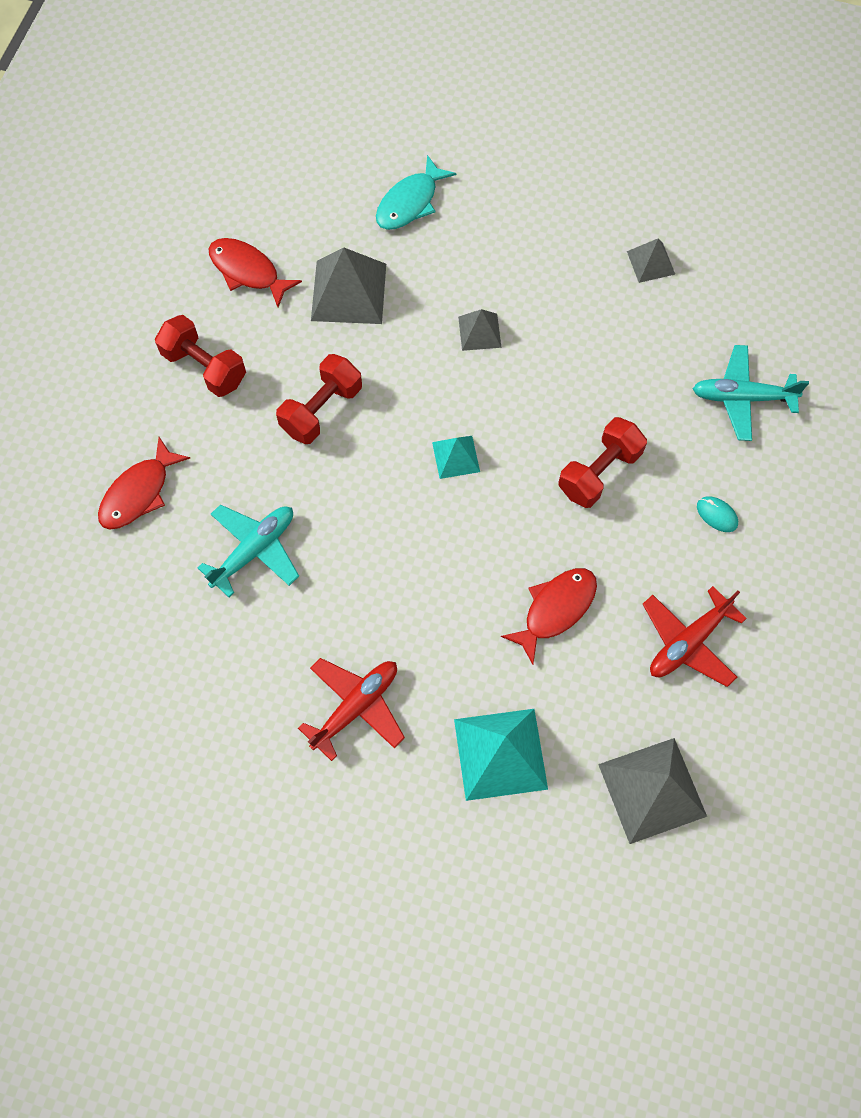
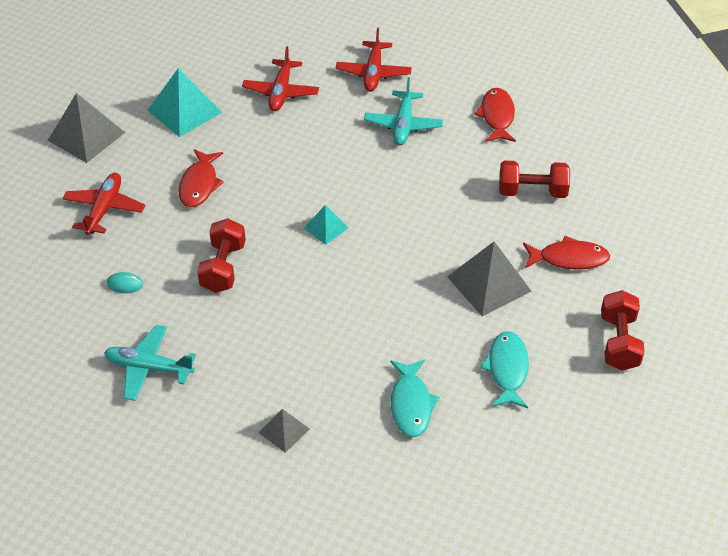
camera: 145 degrees right, 20 degrees down
(216, 663) = (373, 73): none -> red plane
(322, 410) = (435, 208): red dumbbell -> red dumbbell (618, 342)
(479, 332) = (374, 308): grey pyramid -> none
(521, 221) = (411, 404): none -> turquoise fish
(742, 398) = (149, 368): turquoise plane -> turquoise plane turned 135 degrees counterclockwise

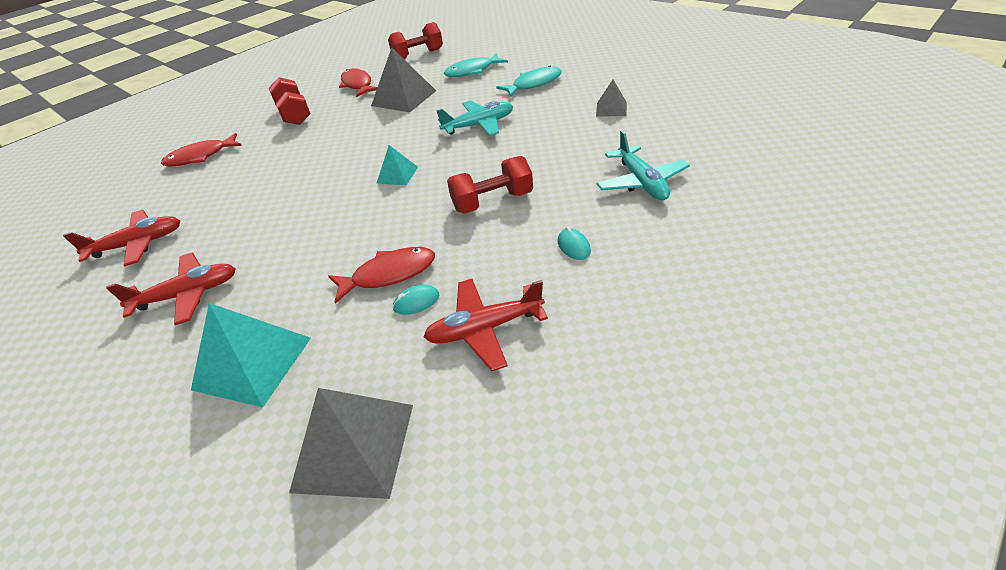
camera: 115 degrees left, 5 degrees down
(159, 188) = (416, 302): none -> turquoise mouse
(403, 124) = (228, 194): turquoise plane -> turquoise plane (479, 125)

